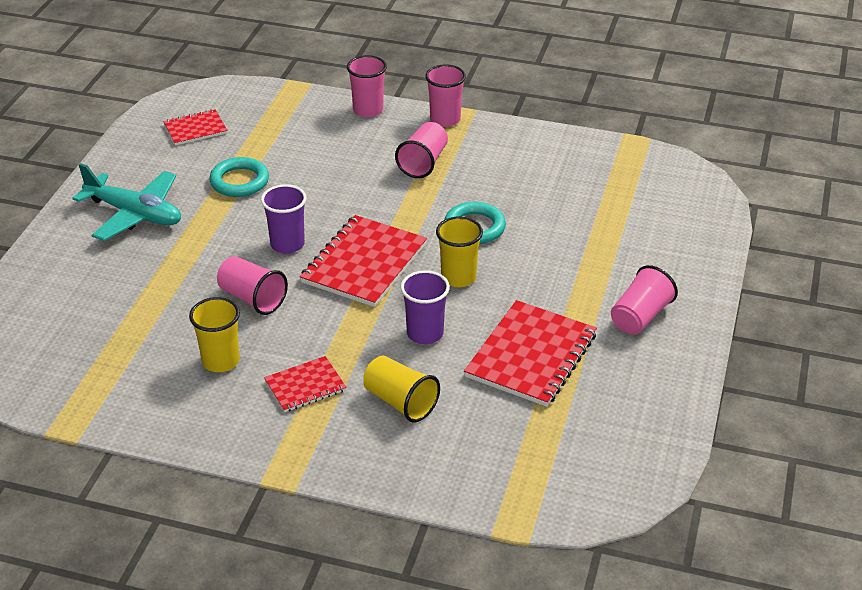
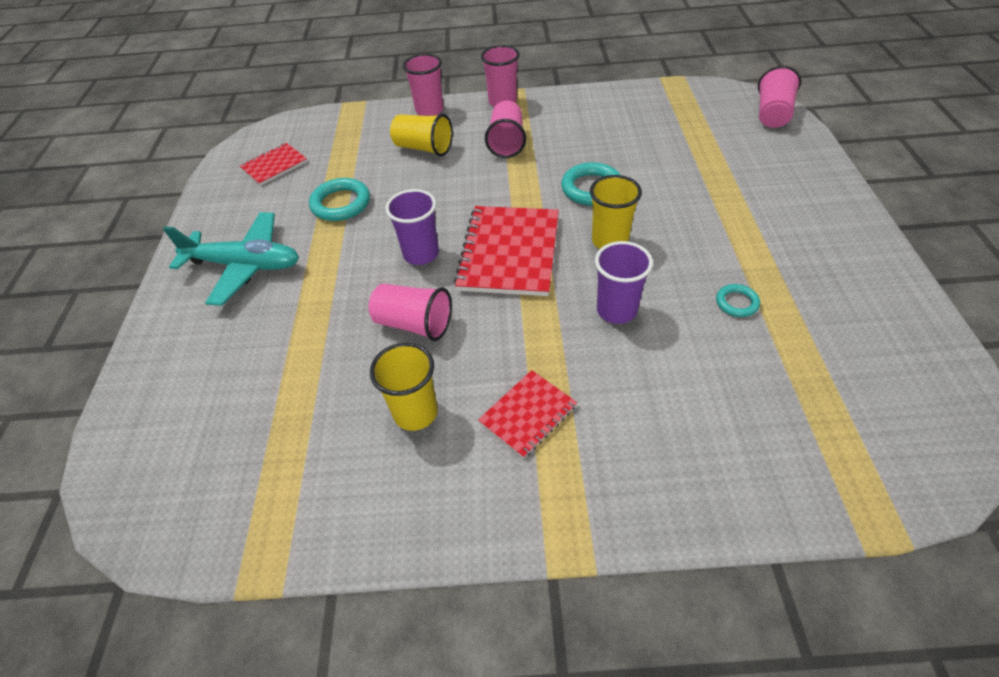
camera: 15 degrees left, 10 degrees up
(400, 402) = (643, 401): yellow cup -> yellow cup (423, 148)
(530, 355) = (736, 303): red notebook -> turquoise ring
(640, 317) = (804, 231): pink cup -> pink cup (772, 114)

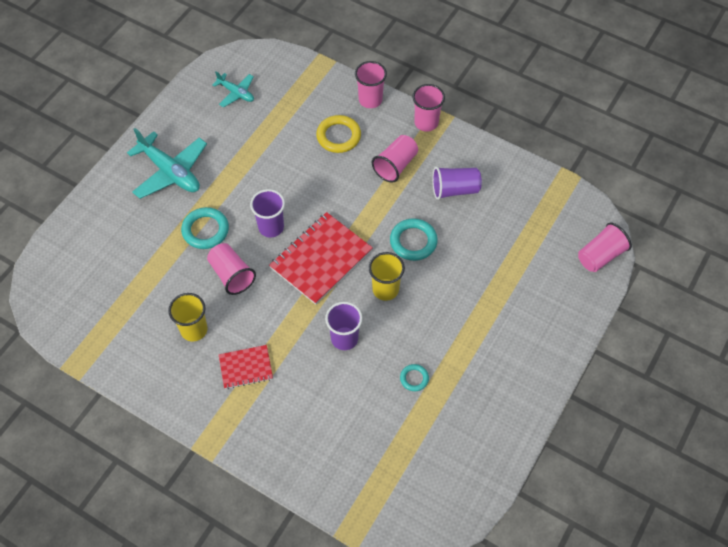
camera: 30 degrees right, 10 degrees up
(274, 165) = (236, 93): red notebook -> turquoise plane
(341, 203) = (254, 155): turquoise ring -> turquoise ring (205, 230)
(423, 148) = (338, 136): yellow cup -> yellow ring
(585, 133) = (455, 190): none -> purple cup

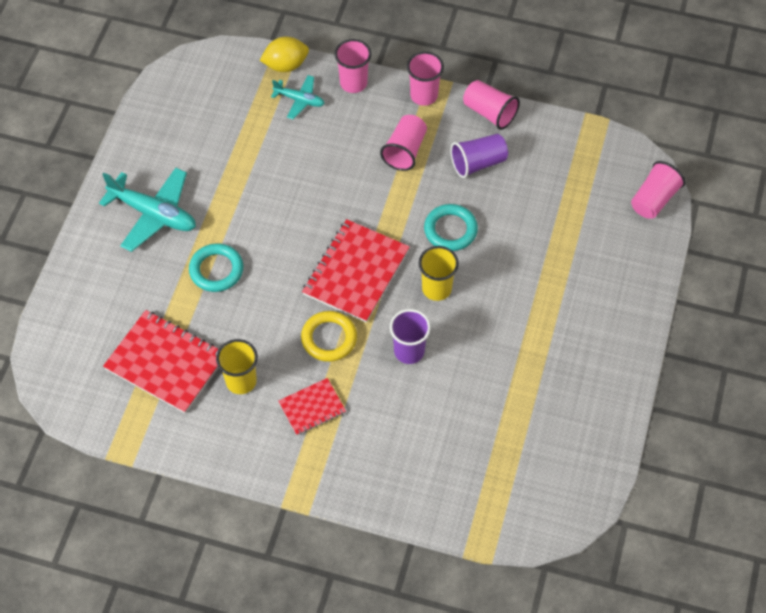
camera: 15 degrees left, 0 degrees up
(137, 299) = (165, 363): none -> red notebook
(231, 275) = (262, 312): pink cup -> pink cup (489, 112)
(236, 93) = (198, 108): turquoise plane -> turquoise plane (299, 100)
(271, 227) = (289, 250): purple cup -> none
(319, 73) = (285, 65): none -> yellow lemon
(338, 136) = (331, 132): yellow ring -> yellow ring (329, 338)
(414, 378) = (496, 375): turquoise ring -> none

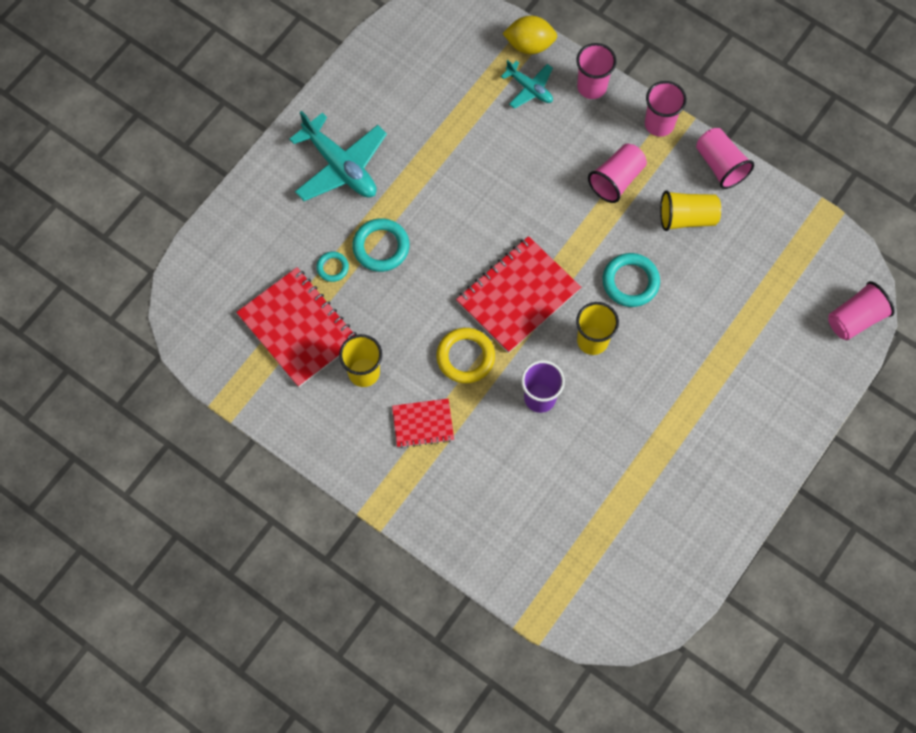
camera: 20 degrees right, 10 degrees up
(178, 301) = (332, 267): none -> turquoise ring
(478, 163) = (687, 218): purple cup -> yellow cup

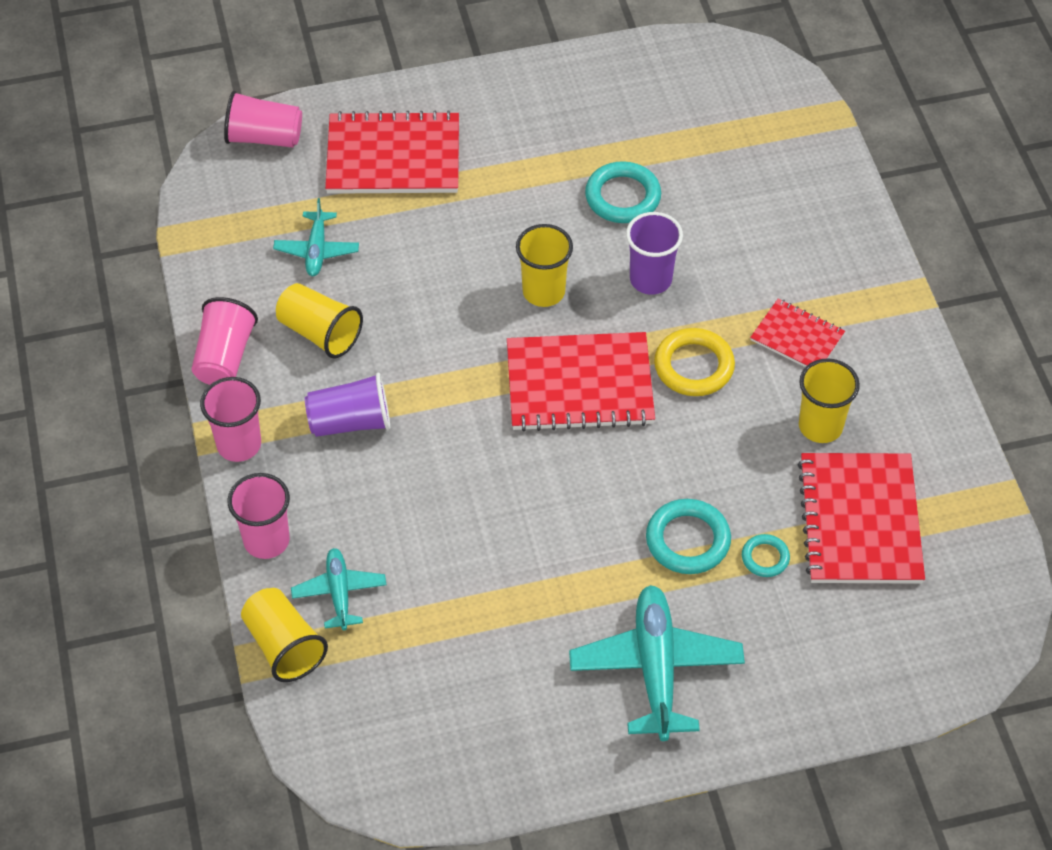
camera: 140 degrees left, 15 degrees down
(529, 45) = (284, 646): yellow lemon -> yellow cup
(616, 179) = (350, 422): pink cup -> purple cup
(630, 282) = (446, 316): turquoise ring -> turquoise ring (622, 197)
(743, 267) = (317, 250): none -> turquoise plane
(768, 366) = (393, 157): none -> red notebook

